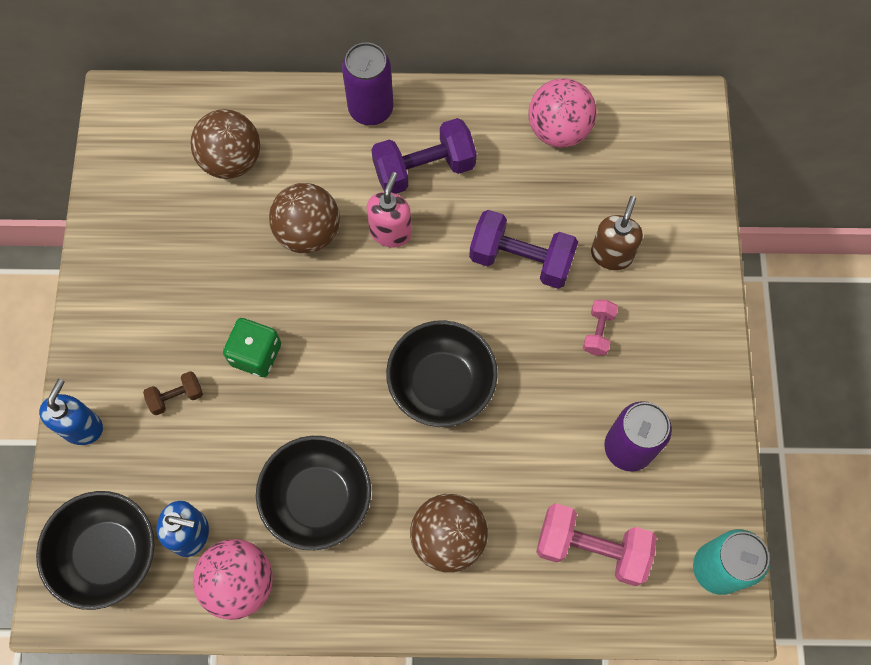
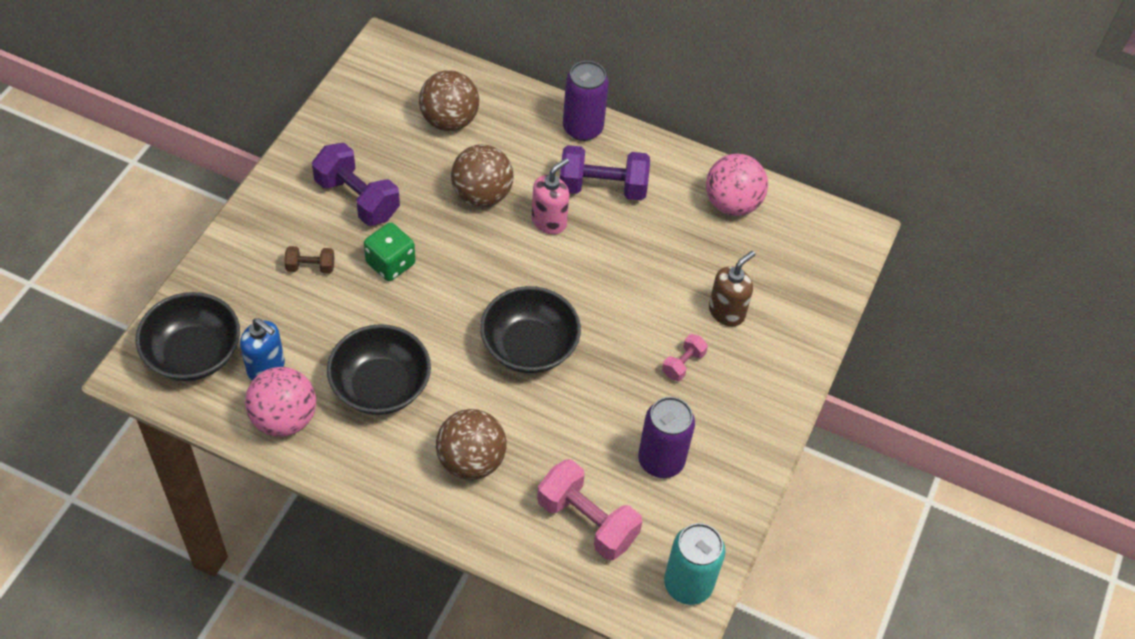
camera: 20 degrees right, 15 degrees down
(82, 427) = (226, 257): blue soap dispenser -> none
(521, 259) = (647, 285): purple dumbbell -> purple dumbbell (357, 199)

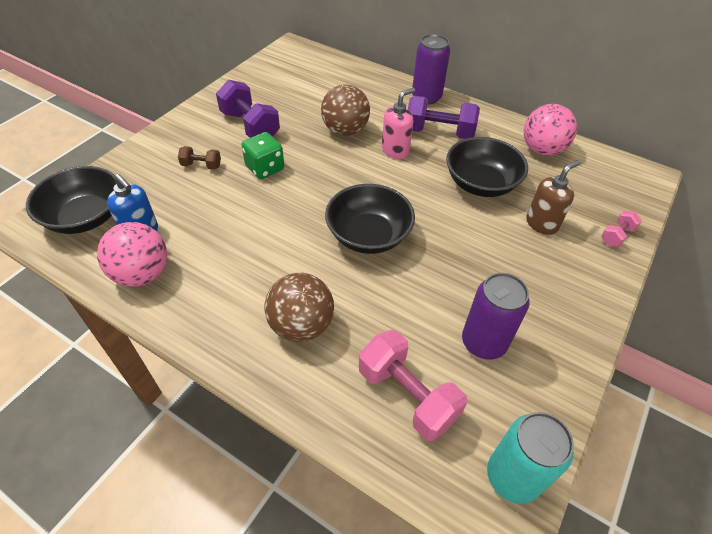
camera: 10 degrees right, 5 degrees down
(380, 386) = (234, 255): black bowl -> black bowl (481, 184)
(449, 120) = (329, 87): brown ball -> none
(683, 364) = (504, 260): pink dumbbell -> pink dumbbell (616, 236)

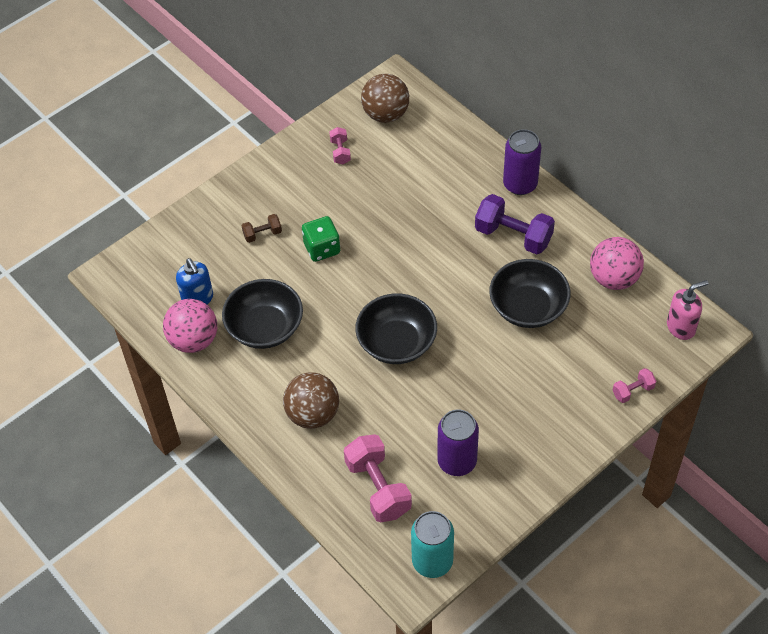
camera: 20 degrees right, 5 degrees up
(86, 217) = (152, 273): black bowl -> black bowl (265, 327)
(201, 165) = (262, 234): brown dumbbell -> brown dumbbell turned 45 degrees counterclockwise
(250, 126) = (320, 192): purple dumbbell -> none
(260, 96) = (340, 152): none -> pink dumbbell
(345, 130) = (415, 215): brown ball -> brown ball (385, 114)
(395, 150) = (458, 251): pink soap dispenser -> pink soap dispenser (681, 327)
(542, 224) = (566, 363): brown soap dispenser -> none

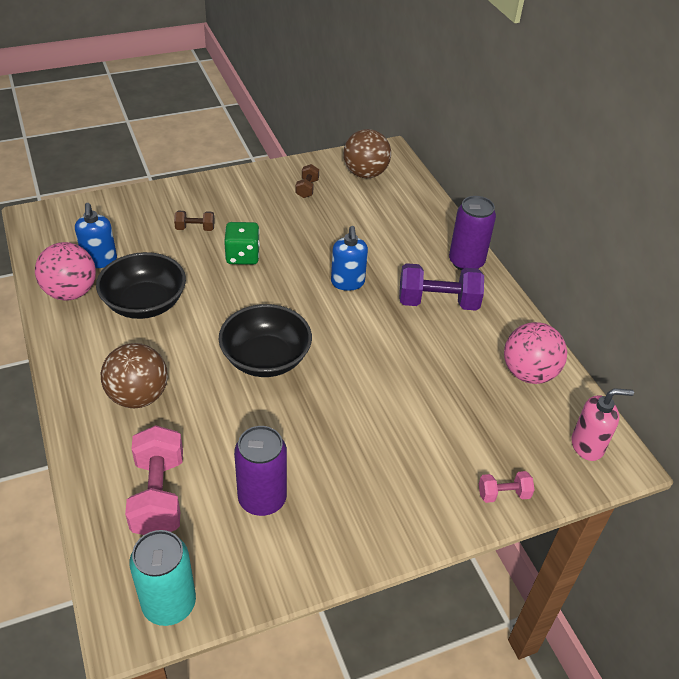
camera: 15 degrees right, 10 degrees down
(340, 152) = (307, 189): pink dumbbell -> brown dumbbell
(427, 243) = (347, 282): none -> blue soap dispenser
(513, 236) = (438, 302): purple dumbbell -> purple dumbbell turned 45 degrees counterclockwise
(528, 307) = (422, 371): black bowl -> none

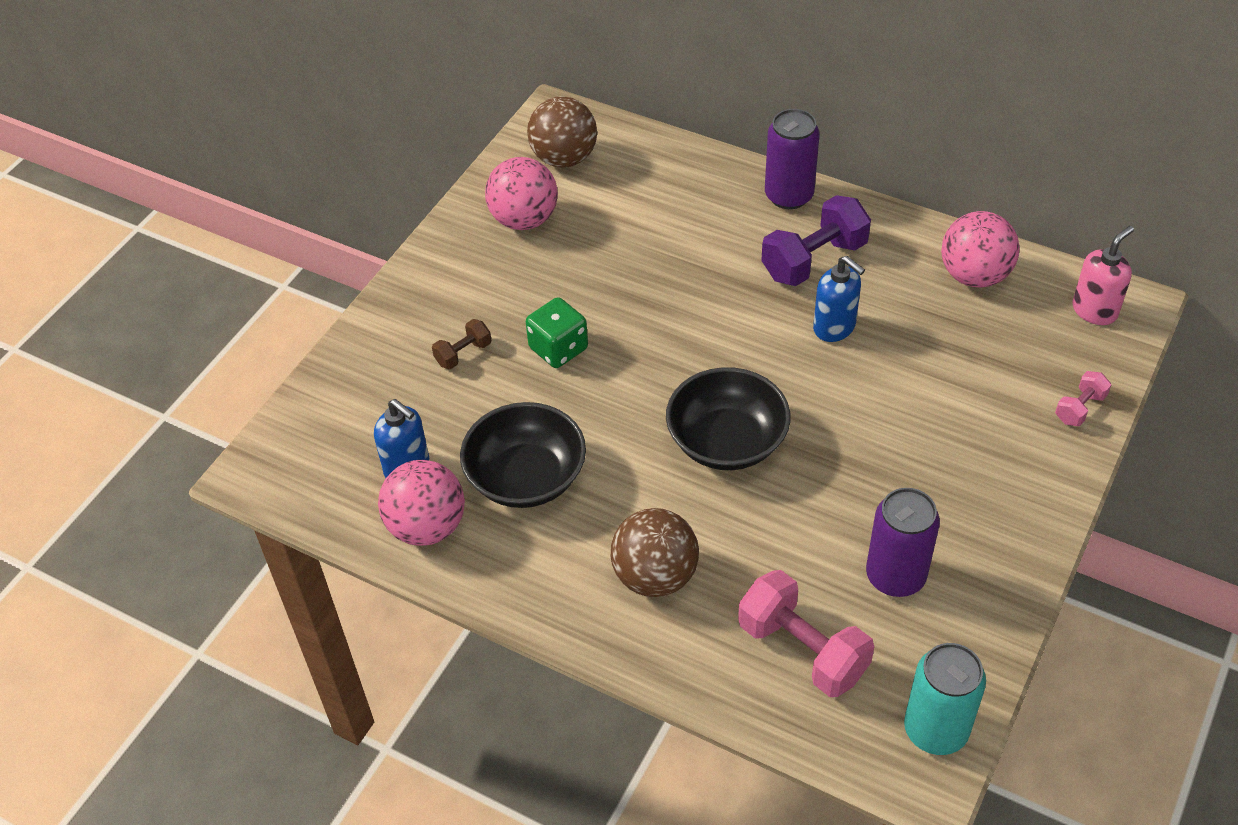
camera: 35 degrees left, 5 degrees up
(307, 189) = (524, 220): brown dumbbell -> pink ball
(347, 282) = (703, 301): blue soap dispenser -> blue soap dispenser (834, 327)

